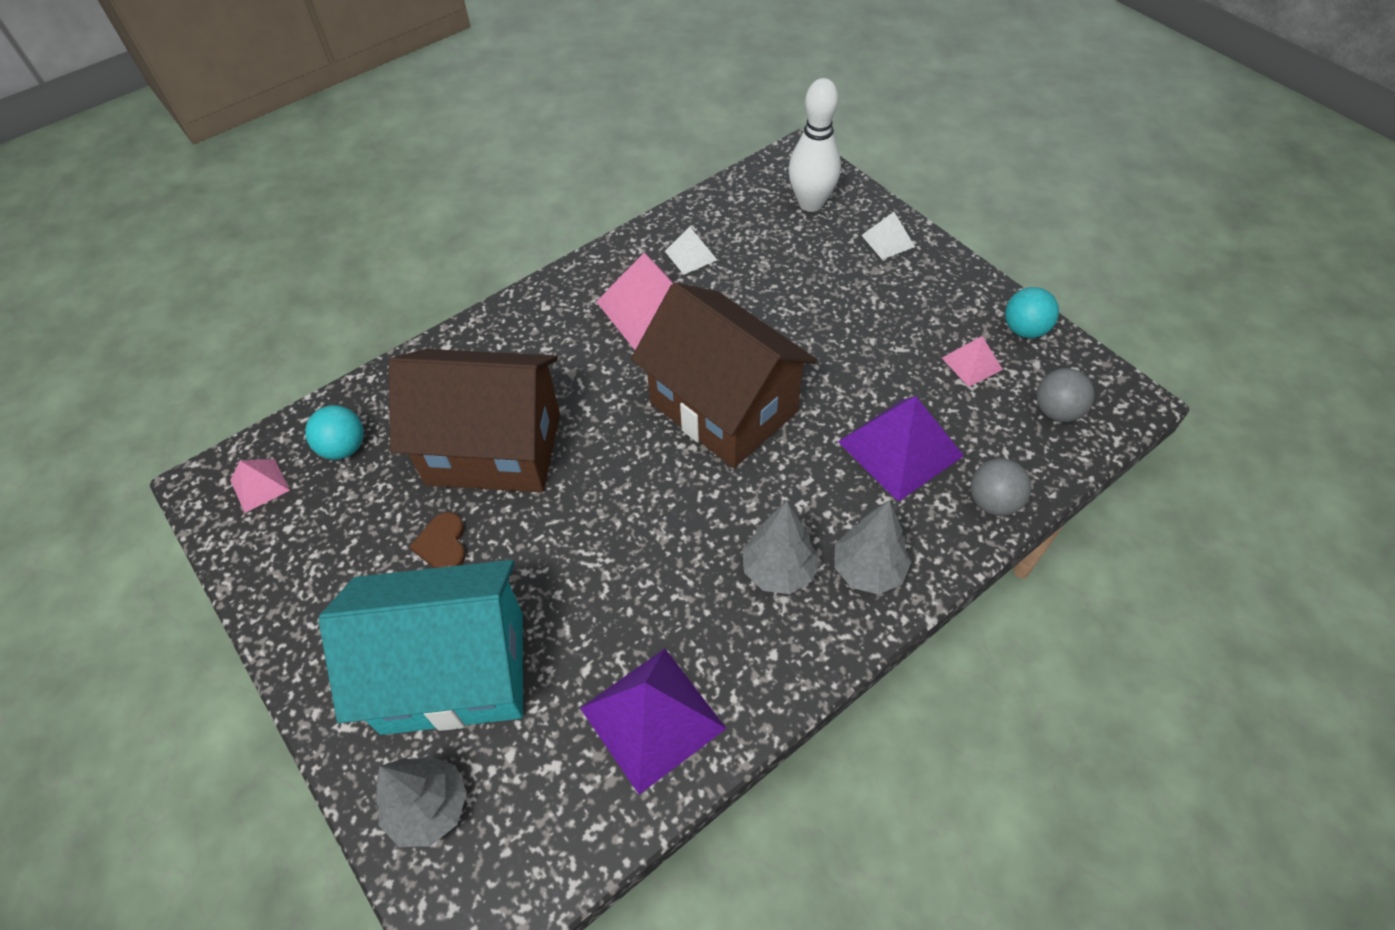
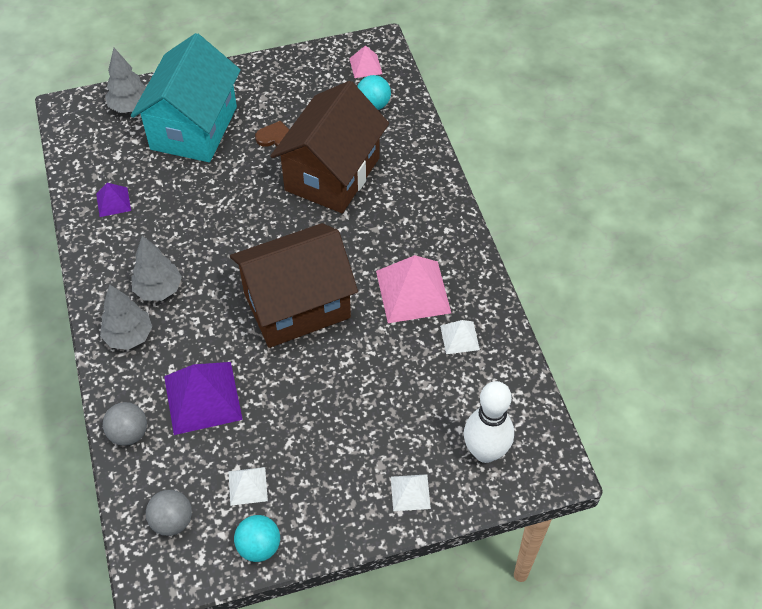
camera: 110 degrees right, 0 degrees up
(652, 718) = (113, 202): purple pyramid -> purple pyramid, size x0.52
(972, 363) = (247, 486): pink pyramid -> white pyramid

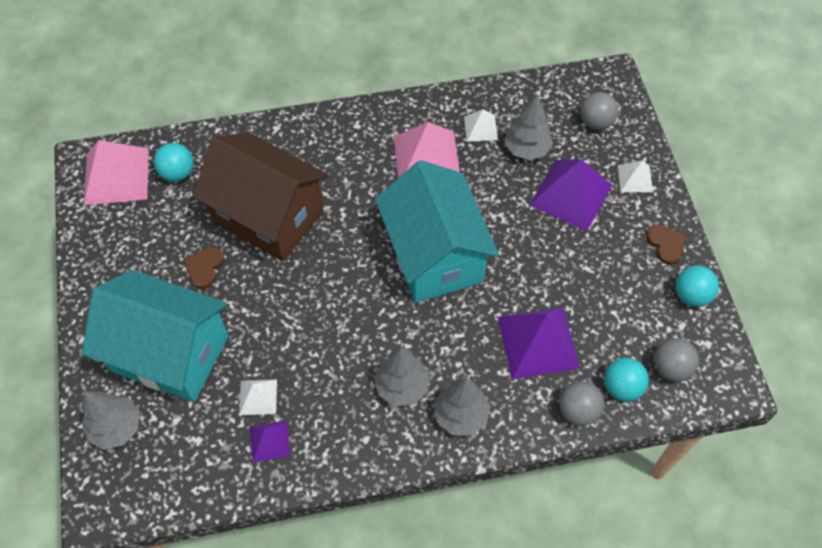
camera: 85 degrees left, 5 degrees up
(152, 473) = (621, 387): none -> turquoise ball
(247, 486) = (632, 303): white pyramid -> white pyramid (258, 397)
(297, 305) = (434, 256): brown house -> turquoise house
(323, 522) = (666, 244): none -> brown heart
(365, 66) = (116, 176): pink pyramid -> pink pyramid, size x1.93
(381, 426) = (571, 194): none -> purple pyramid
(437, 382) = (526, 149): none -> grey tree
(485, 452) = (596, 122): white bowling pin -> grey ball

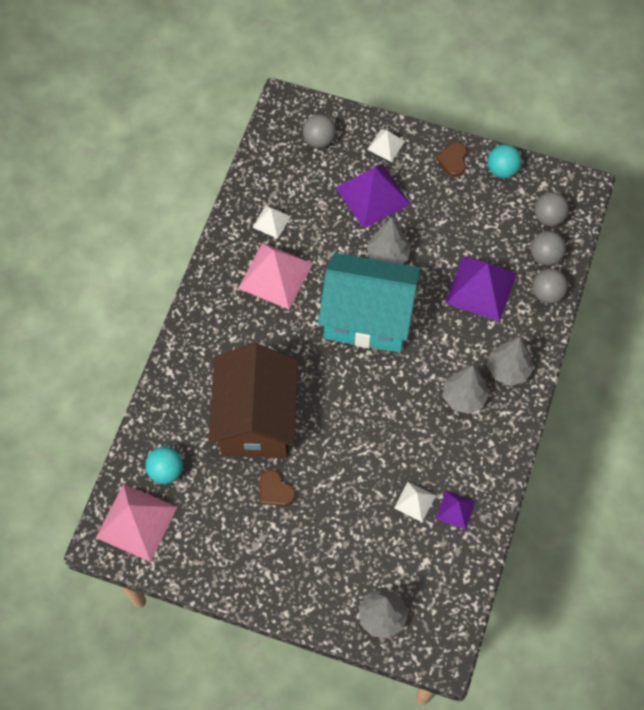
camera: 60 degrees left, 5 degrees up
(170, 353) = (339, 550): turquoise house -> none
(268, 216) = (256, 419): brown house -> brown house turned 60 degrees counterclockwise
(526, 149) = (313, 201): grey tree -> grey tree (387, 256)
(621, 387) = (545, 256): turquoise ball -> grey ball
(666, 244) = (453, 160): brown heart -> brown heart turned 90 degrees counterclockwise

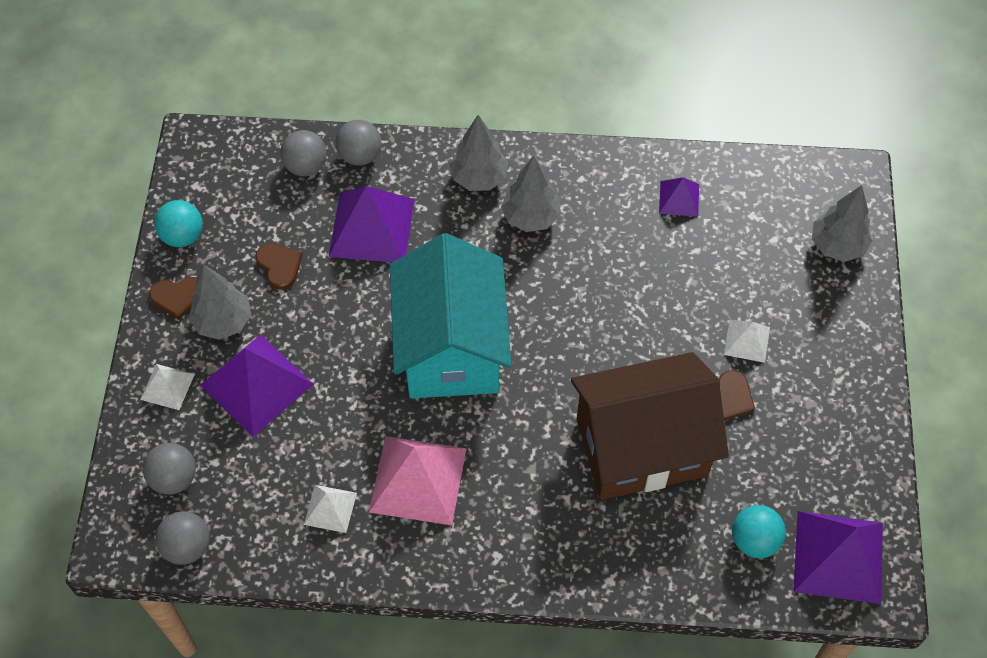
camera: 105 degrees left, 5 degrees down
(136, 522) = (838, 556): pink pyramid -> purple pyramid
(387, 256) = (350, 344): grey tree -> grey tree (223, 321)
(415, 501) = (685, 242): white pyramid -> white pyramid (747, 340)
(462, 224) = (279, 266): none -> brown heart
(548, 217) = (247, 172): grey ball -> grey ball (187, 547)

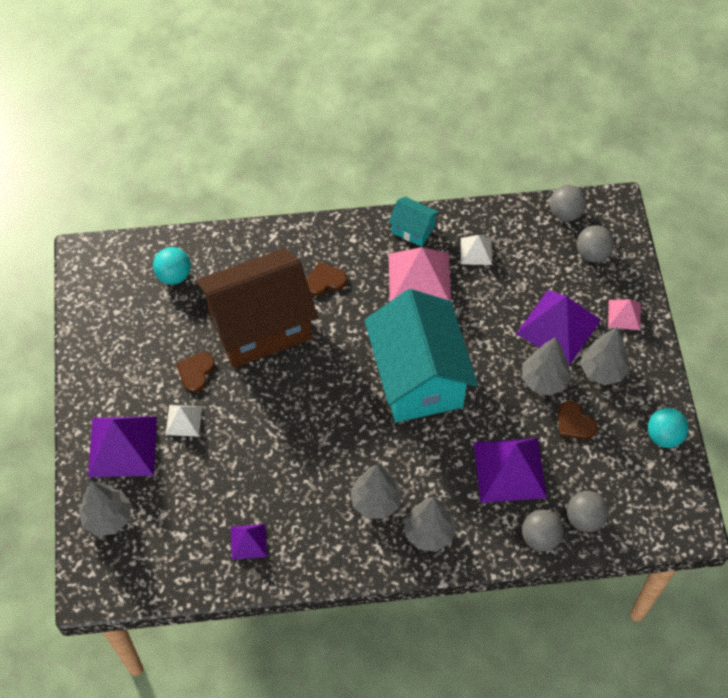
camera: 170 degrees right, 0 degrees up
(167, 386) = (624, 315): white pyramid -> pink pyramid
(177, 297) = (646, 384): brown heart -> brown heart (325, 280)
(298, 320) = (544, 380): none -> grey tree
(409, 557) = (413, 229): none -> turquoise house
(838, 556) = (114, 274): purple pyramid -> purple pyramid (123, 446)

